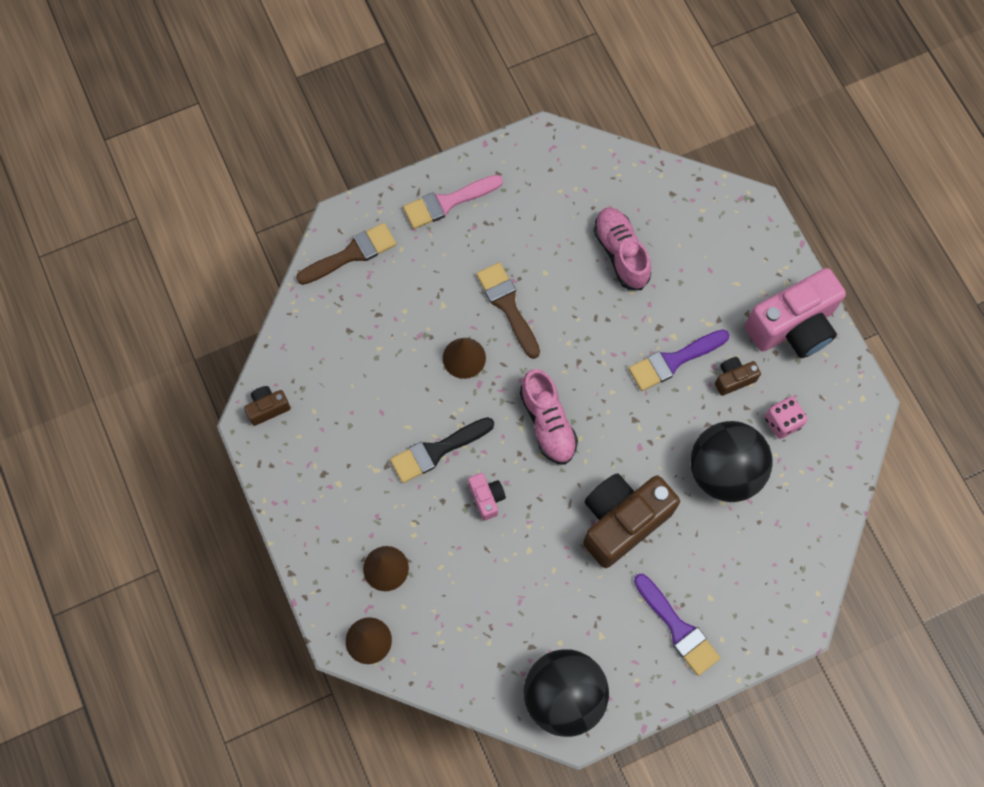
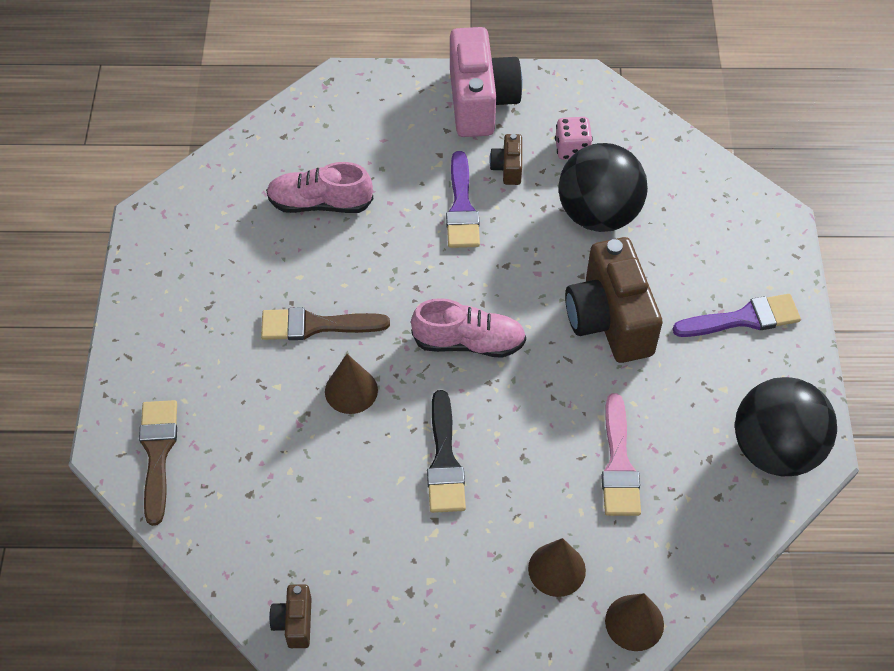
camera: 65 degrees left, 15 degrees down
(447, 202) = (160, 333): pink brush -> pink brush (618, 464)
(486, 498) = (523, 433): pink camera -> none

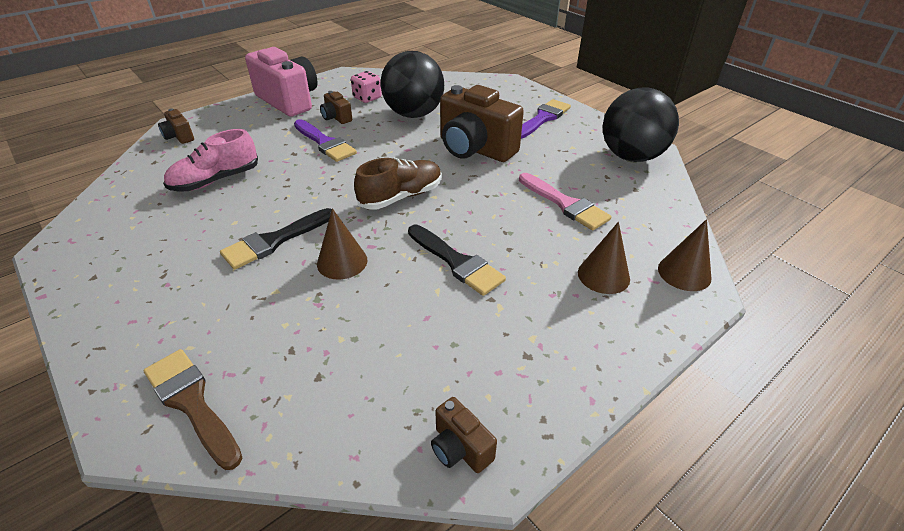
camera: 40 degrees left, 15 degrees down
(316, 325) = (275, 241): brown brush -> black brush
(329, 106) = (179, 137): none -> brown camera
(469, 342) = (401, 196): pink shoe -> brown shoe

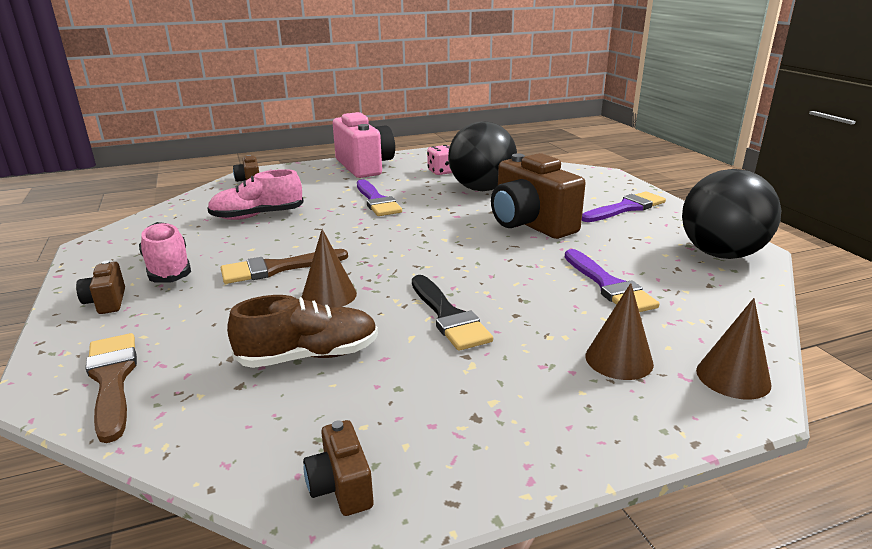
camera: 20 degrees right, 15 degrees down
(162, 263) = (168, 268): none -> pink shoe
(275, 241) = (277, 268): black brush -> brown brush
(336, 118) = (401, 183): brown camera -> brown camera (107, 302)
(401, 196) = (424, 252): brown shoe -> brown shoe (309, 356)
(565, 204) = (609, 285): pink brush -> purple brush

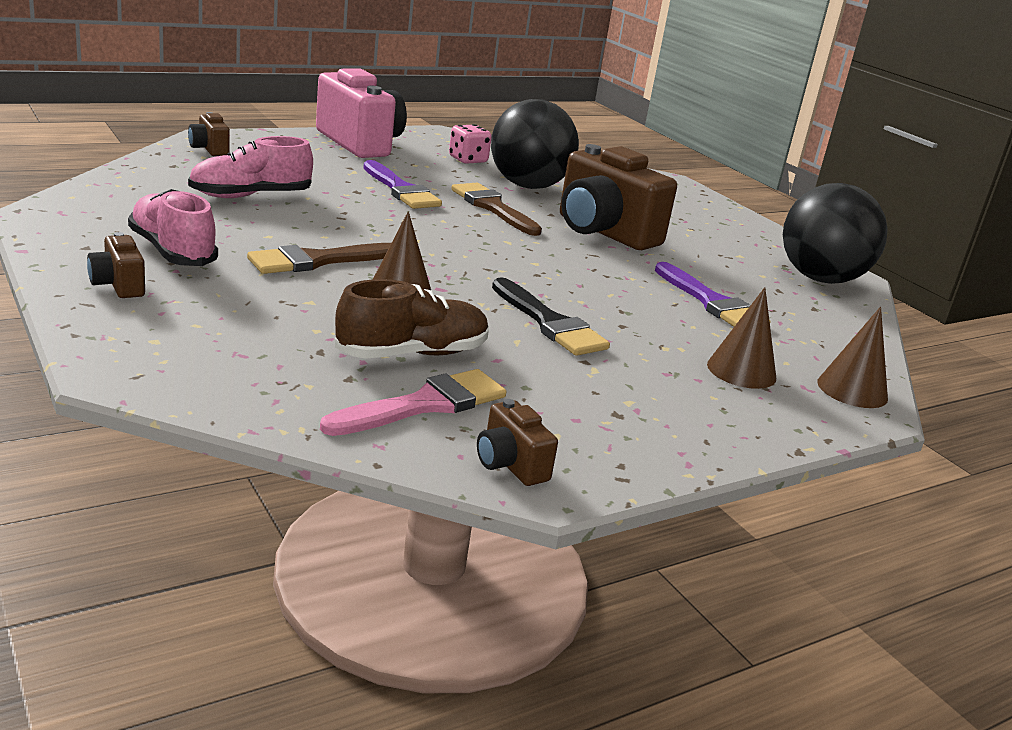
camera: 15 degrees left, 0 degrees up
(112, 379) = (192, 367): brown brush -> brown brush (493, 208)
(292, 413) = (425, 404): none -> pink brush
(626, 208) = (707, 222): purple brush -> none

